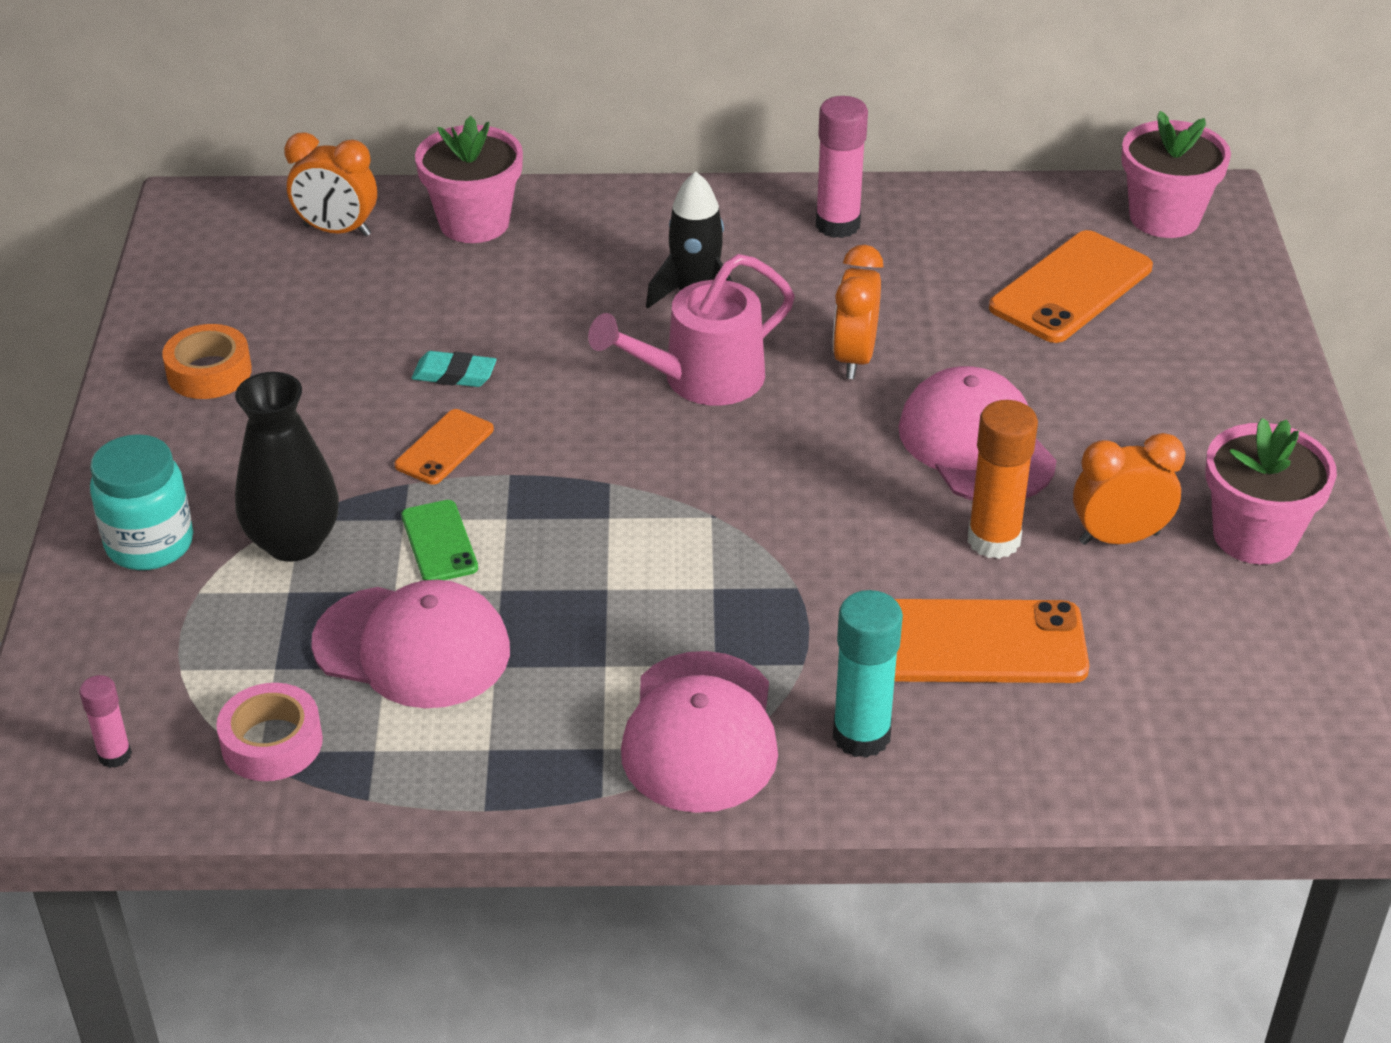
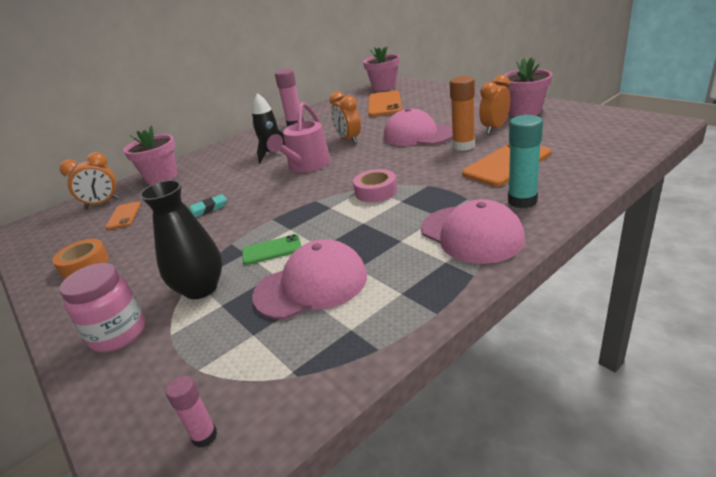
camera: 35 degrees left, 10 degrees down
(150, 544) = (118, 334): turquoise jar -> pink jar
(272, 743) = (294, 363): pink tape -> pink tape (376, 191)
(439, 542) = (272, 250): green phone -> green phone turned 45 degrees counterclockwise
(444, 447) = (232, 227): orange phone -> orange phone (124, 216)

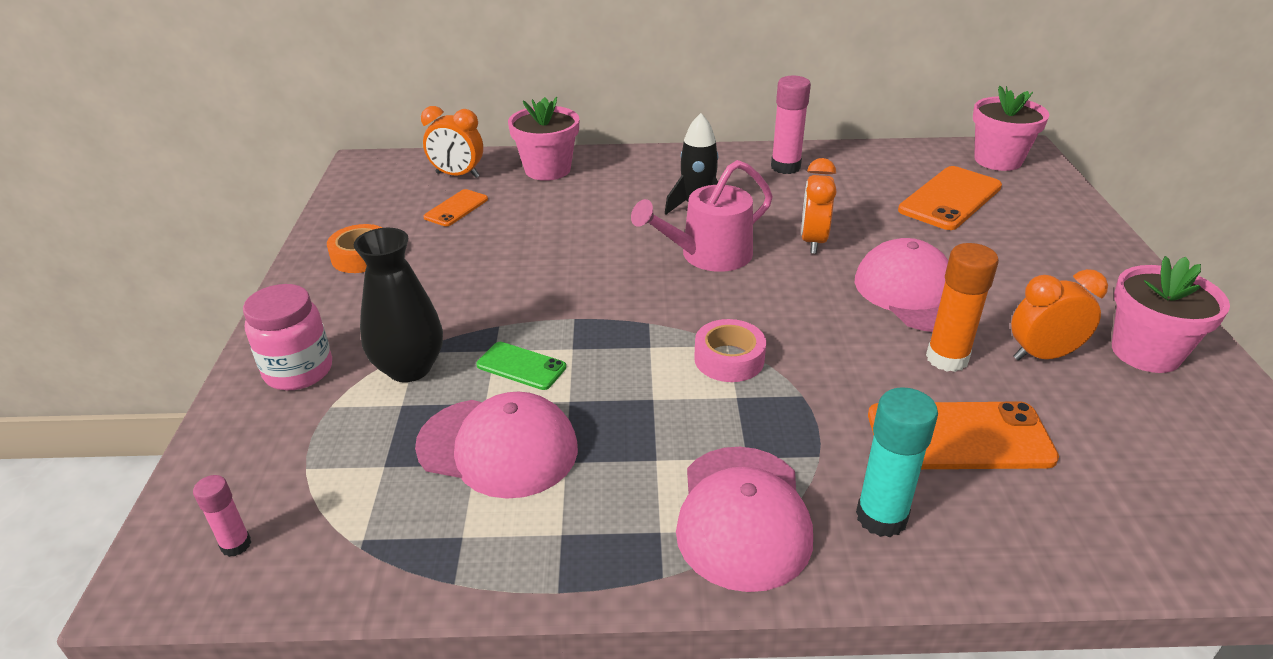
camera: 35 degrees right, 5 degrees up
(208, 209) = (534, 255): turquoise eraser -> none

